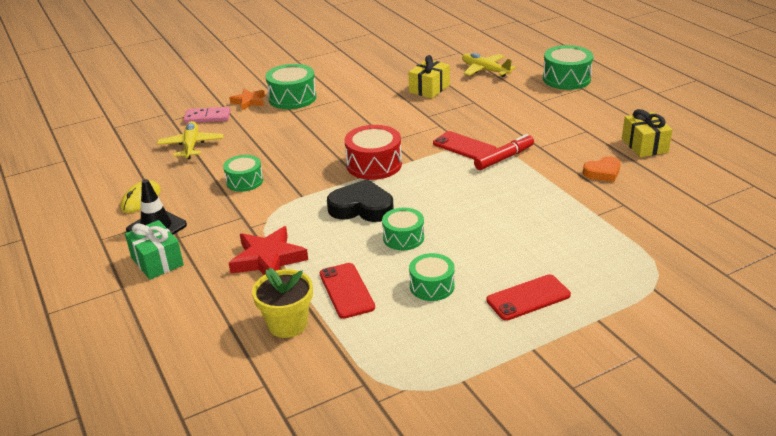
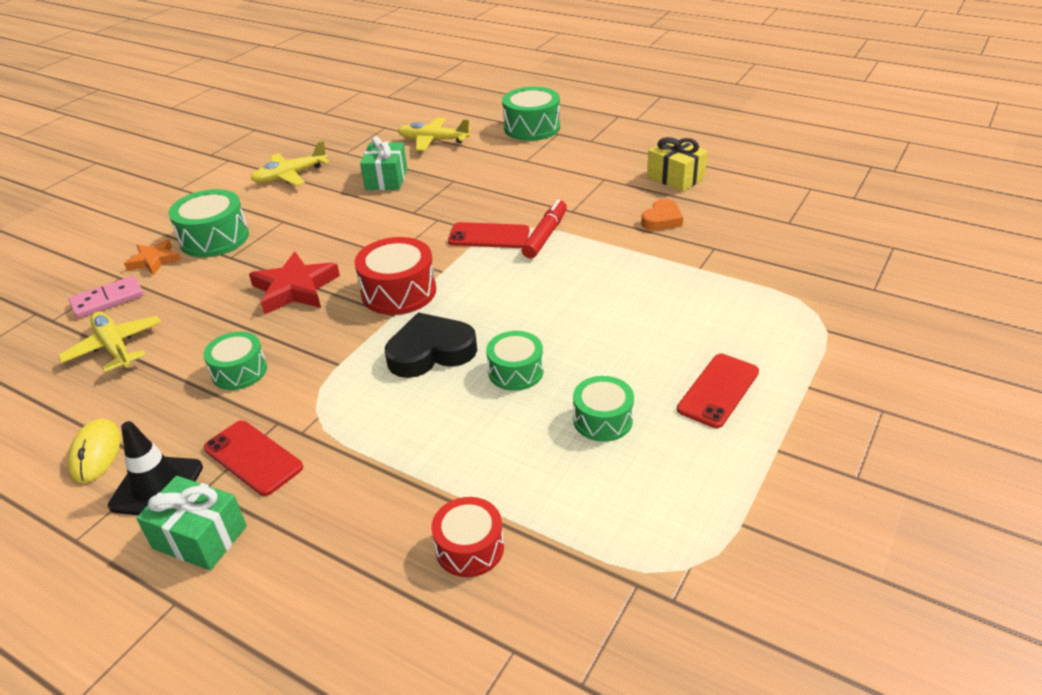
camera: 30 degrees left, 5 degrees up
(268, 259) = (365, 467): red star -> red star (295, 289)
(287, 324) = (469, 548): yellow flower pot -> red drum
(346, 290) = (506, 468): red phone -> red phone (253, 458)
(369, 70) = (290, 176): none -> yellow plane
(429, 89) = (386, 179): yellow gift -> green gift

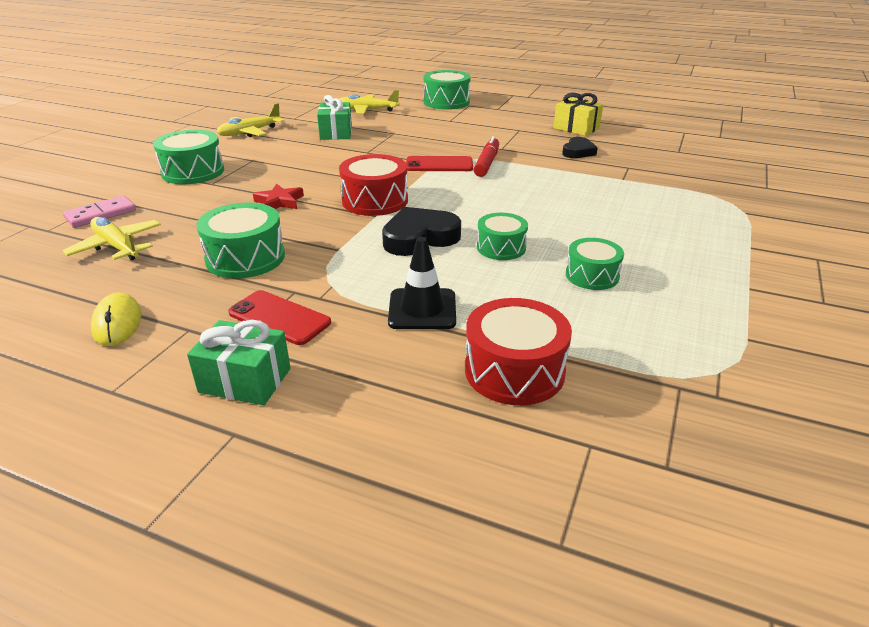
camera: 10 degrees left, 5 degrees down
(154, 261) = (139, 187): orange star -> none
(157, 486) = (188, 344): black traffic cone -> black traffic cone (422, 309)
(239, 371) = (245, 258): green drum -> green drum, size x1.53
(295, 289) = (279, 202): red star -> red star, size x0.63
(469, 548) = (514, 371): red drum -> red drum, size x1.53
(662, 219) = (578, 152): orange heart -> black heart
(718, 390) = (679, 252): red phone -> none

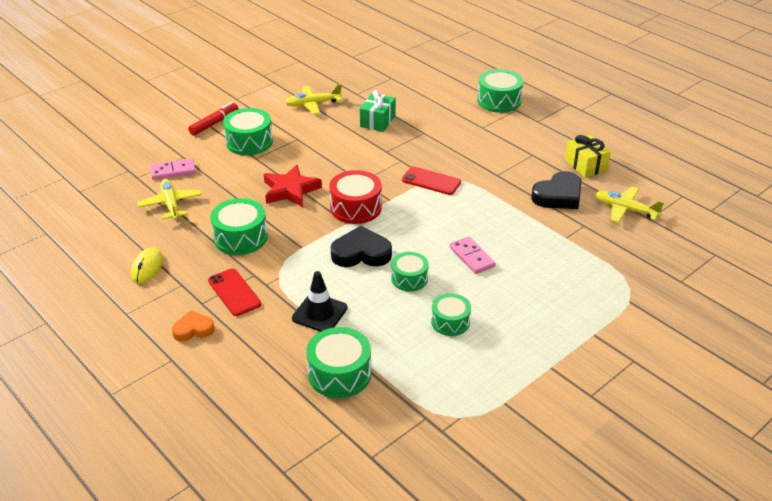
camera: 25 degrees right, 5 degrees up
(245, 380) = (193, 329): green gift -> orange heart
(279, 202) = (290, 190): red star -> red star, size x1.59
(367, 110) = (422, 97): yellow plane -> yellow plane (625, 210)
(487, 163) = (470, 189): red marker -> red marker (214, 123)
(514, 371) = (339, 374): red drum -> green drum
(549, 213) = (471, 257): none -> pink domino
(578, 152) = (558, 196): black heart -> black heart, size x1.61

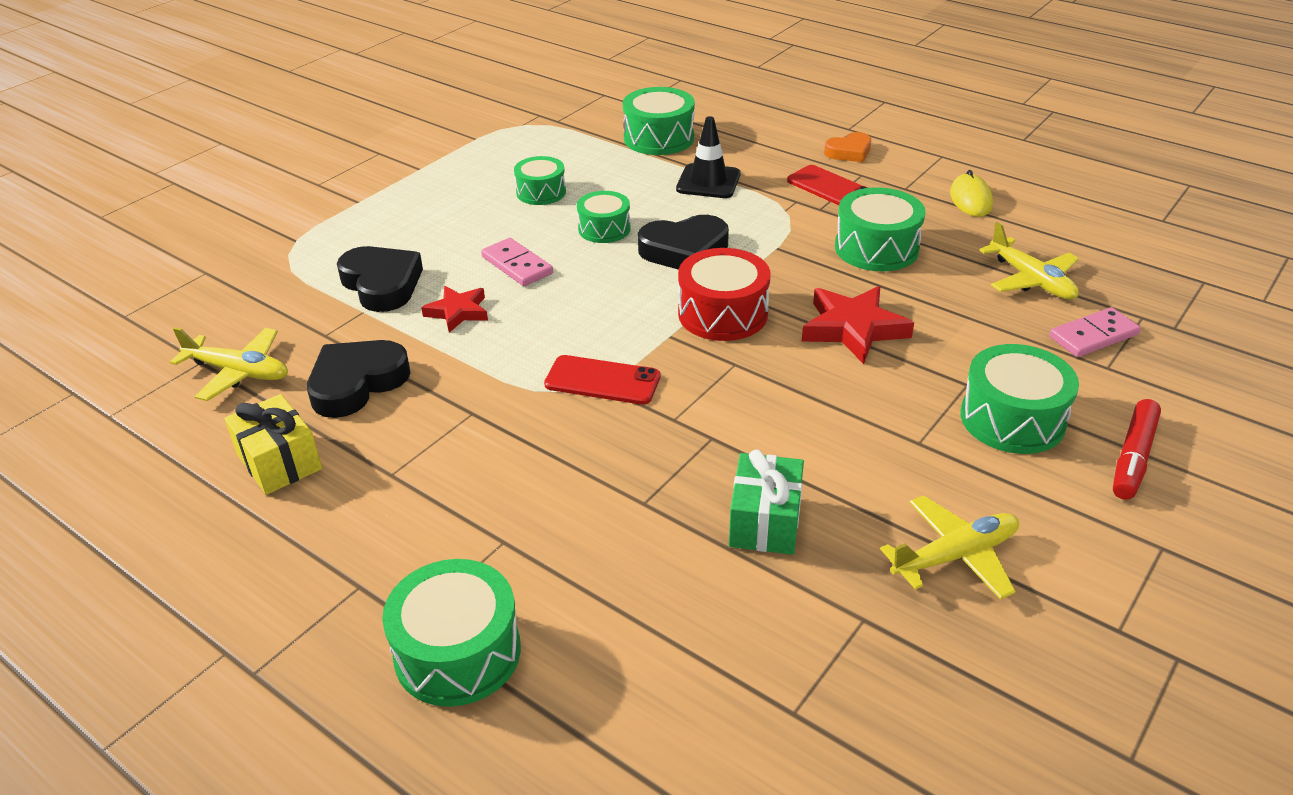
camera: 170 degrees right, 0 degrees up
(508, 229) = (458, 312): none -> red star
(558, 255) = (382, 284): none -> black heart

